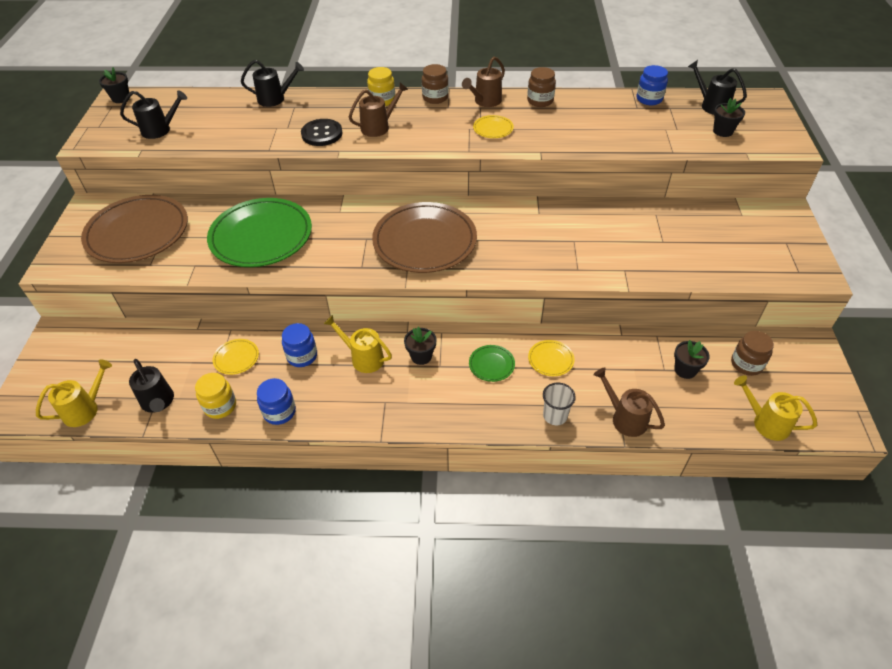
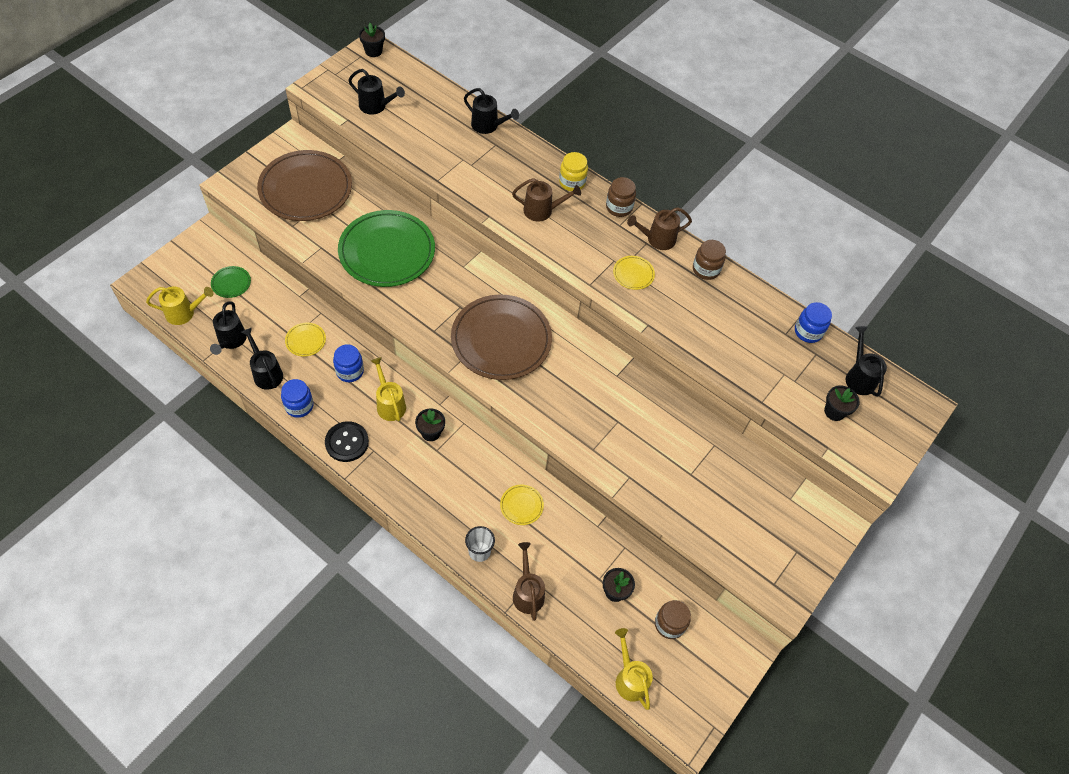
camera: 30 degrees right, 10 degrees up
(220, 406) = (266, 373): yellow jar -> black watering can
(322, 134) = (491, 189): black button -> black button (347, 442)
(491, 364) = (474, 477): green plate -> green plate (231, 283)

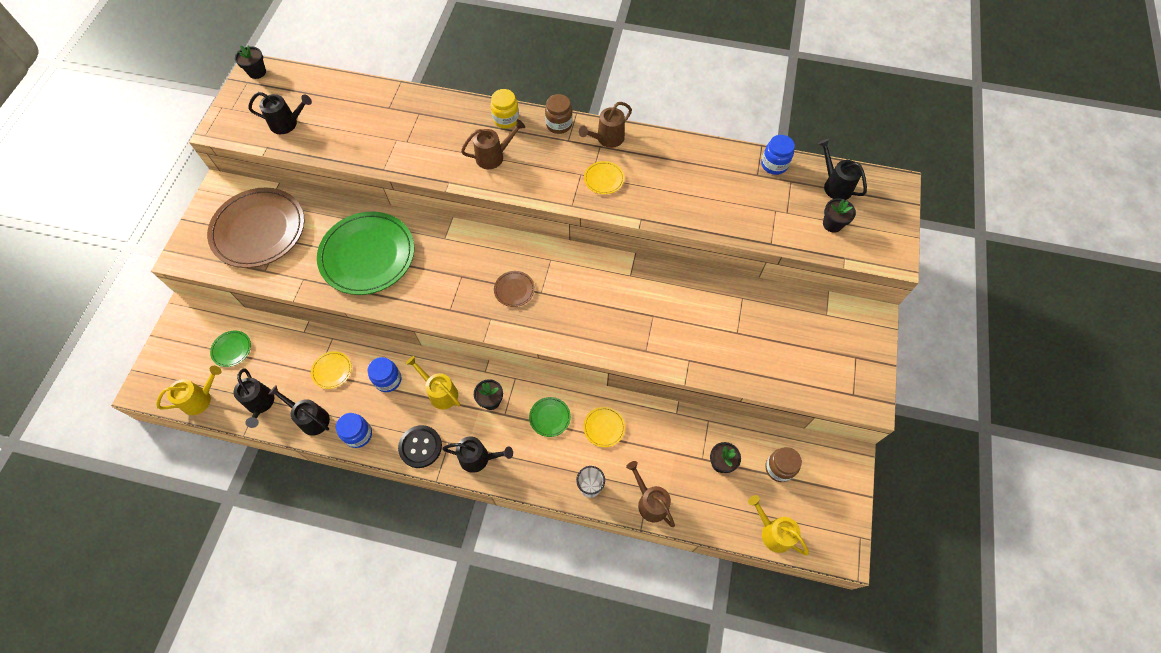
camera: 20 degrees left, 5 degrees up
(476, 472) = (550, 417): none -> green plate
(488, 126) = (403, 99): black watering can -> black watering can (479, 458)
(501, 340) = (514, 290): brown plate -> brown plate, size x0.42
(706, 269) = (662, 148): brown jar -> none

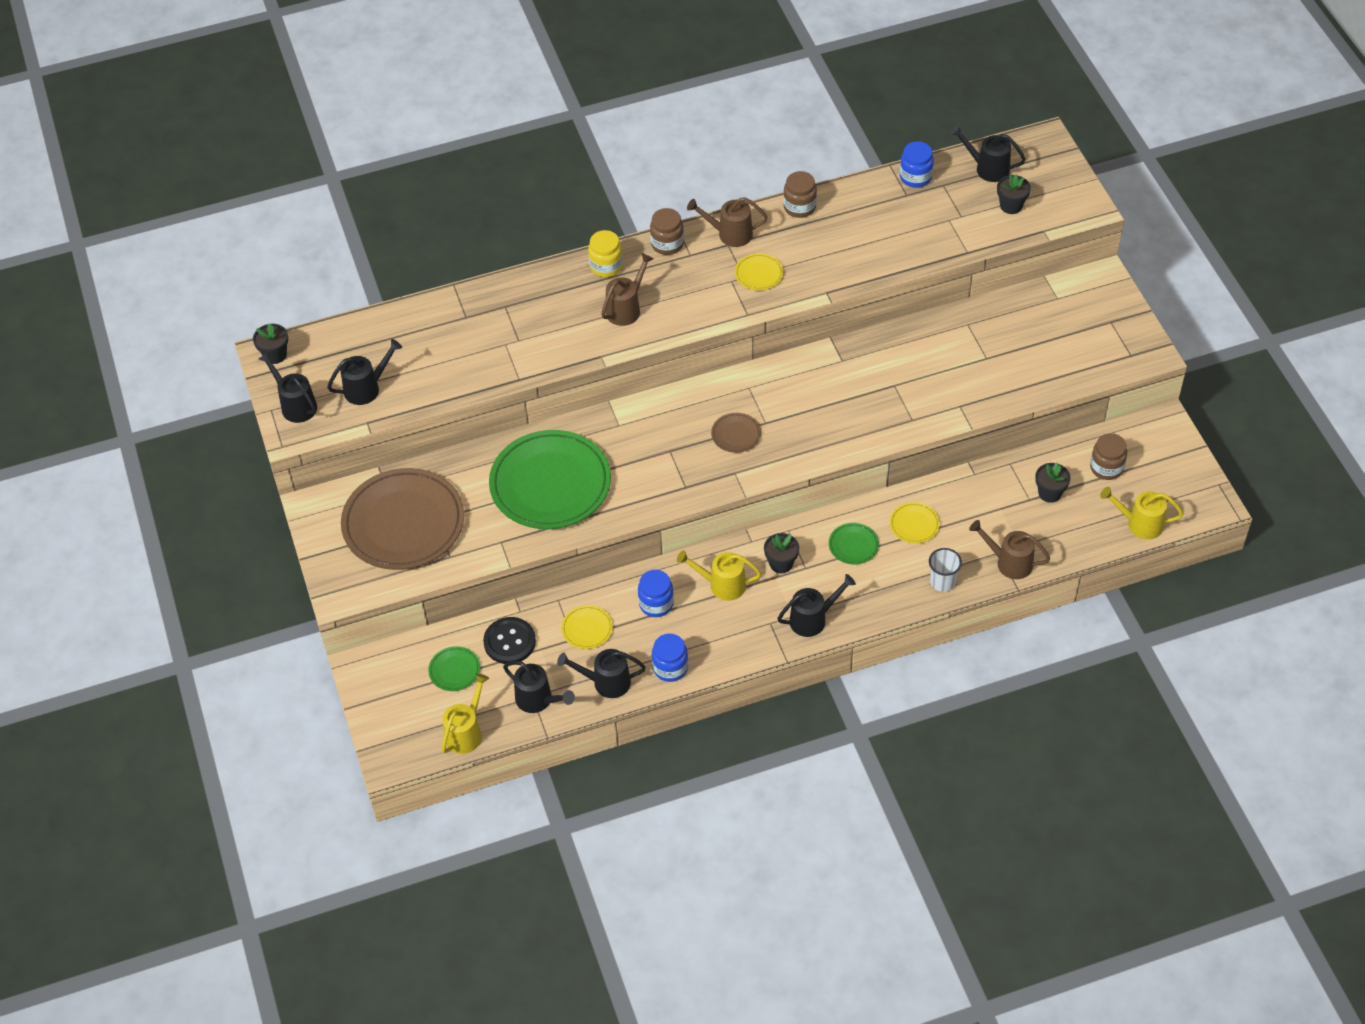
camera: 30 degrees left, 10 degrees down
(237, 111) = (295, 405): none -> black watering can
(420, 447) = (745, 642): black button -> black button (509, 642)
(607, 139) = (729, 234): brown watering can -> brown watering can turned 75 degrees clockwise
(671, 144) = (799, 207): none -> brown jar

